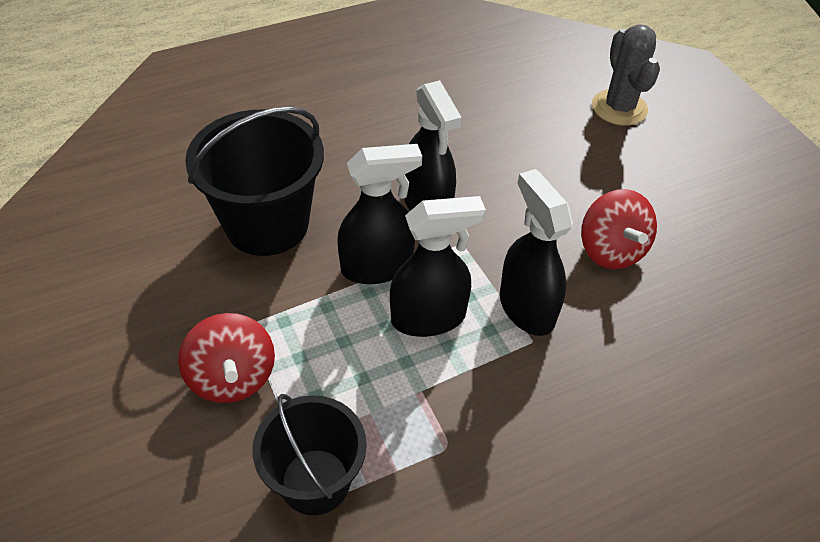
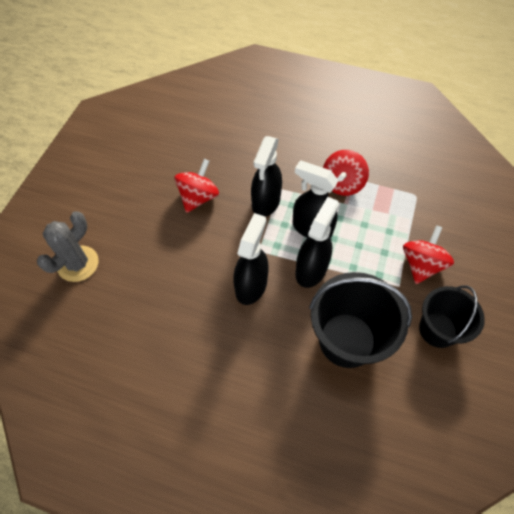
camera: 135 degrees left, 10 degrees up
(315, 481) = (413, 202): black bucket -> black bucket (437, 330)
(377, 267) = (311, 269): black spray bottle -> black spray bottle turned 90 degrees clockwise
(454, 422) = (342, 184): none -> red spinning top

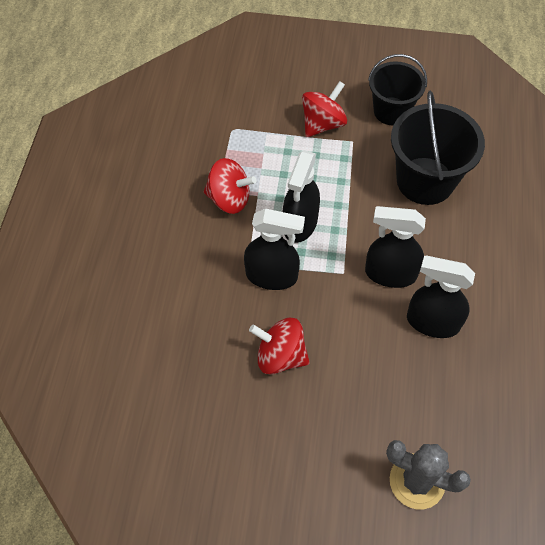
camera: 100 degrees left, 0 degrees up
(311, 269) = (354, 218): black spray bottle -> black spray bottle (432, 322)
(421, 265) = (323, 124): red spinning top -> red spinning top turned 120 degrees clockwise

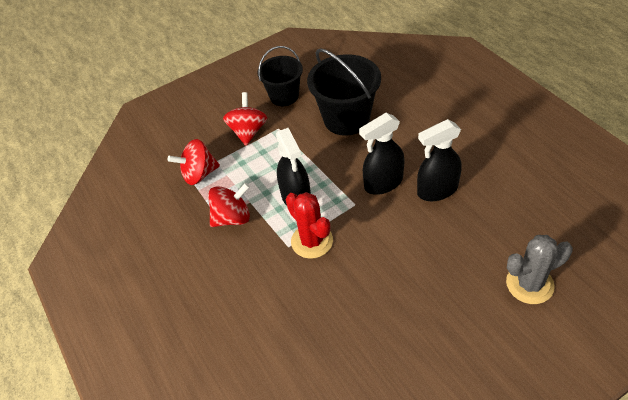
camera: 35 degrees left, 10 degrees down
(272, 276) = (312, 241): black spray bottle -> red cactus
(280, 356) = (370, 283): red spinning top -> red spinning top (199, 174)

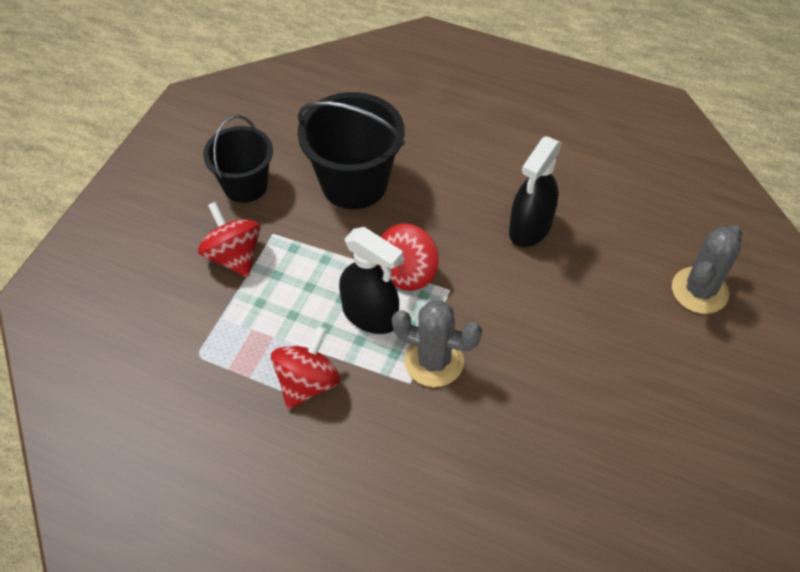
camera: 40 degrees left, 5 degrees up
(199, 174) = (211, 346): red spinning top -> red spinning top (407, 272)
(312, 241) = (433, 361): red cactus -> grey cactus
(383, 183) = (462, 247): black spray bottle -> none

